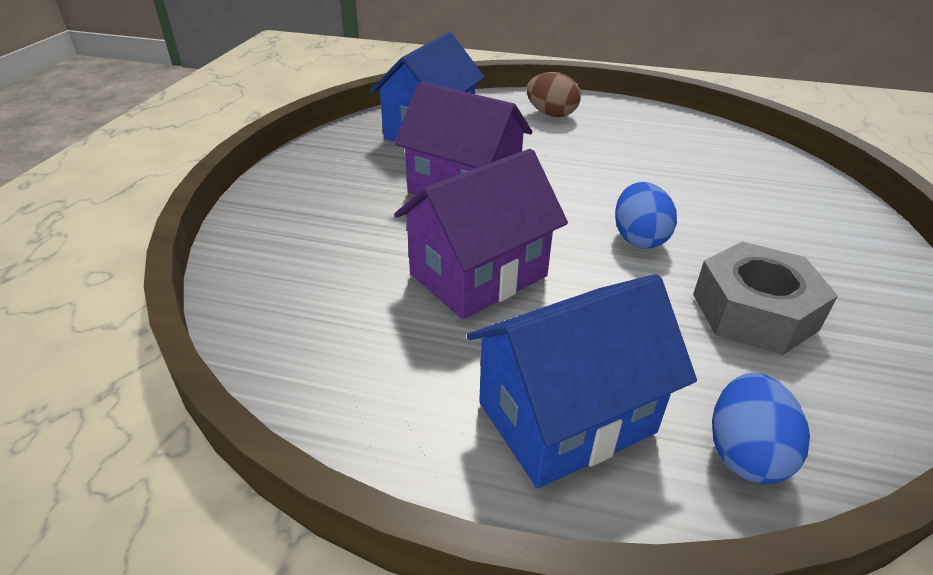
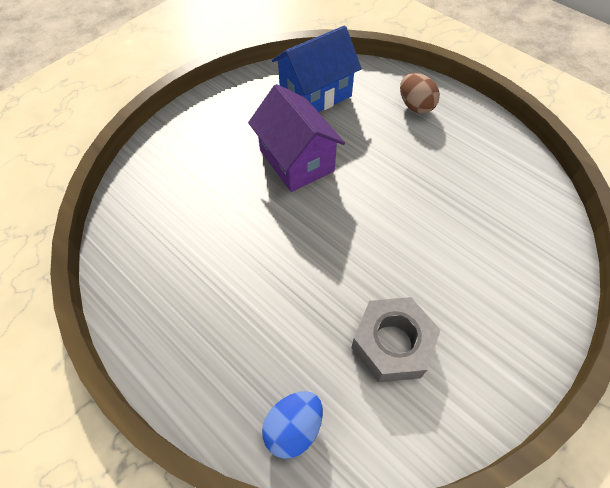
camera: 30 degrees right, 20 degrees up
(478, 275) = (251, 238): purple house -> none
(566, 417) = (222, 357): blue house -> none
(639, 238) = (373, 252): blue egg -> none

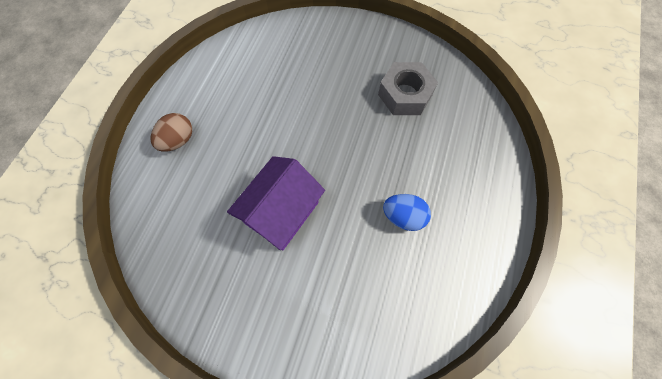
camera: 115 degrees left, 10 degrees up
(294, 428) = (484, 127): blue egg -> blue egg (403, 216)
(315, 94) = (188, 232): blue house -> none

